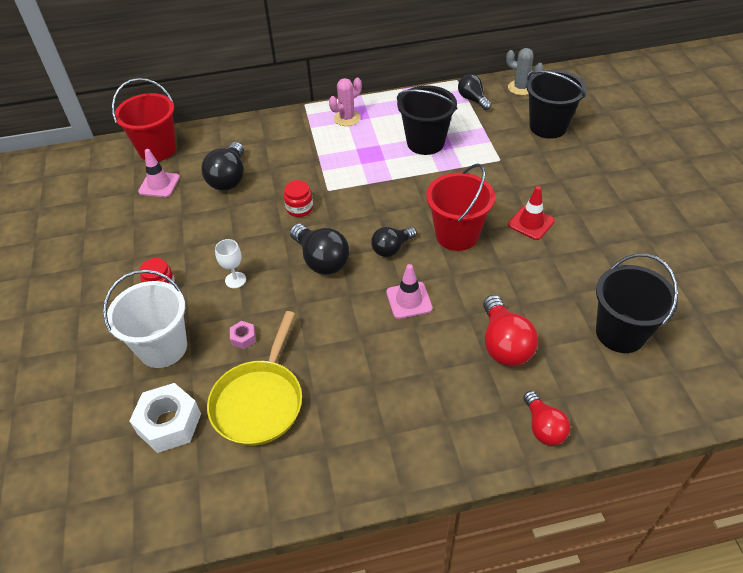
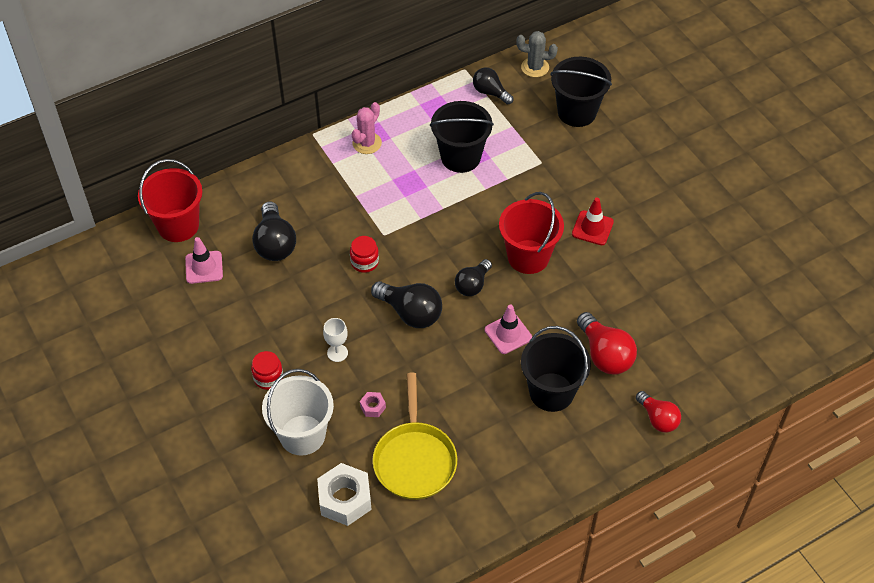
camera: 20 degrees left, 5 degrees up
(620, 333) = (698, 320): black bucket -> black bucket (551, 392)

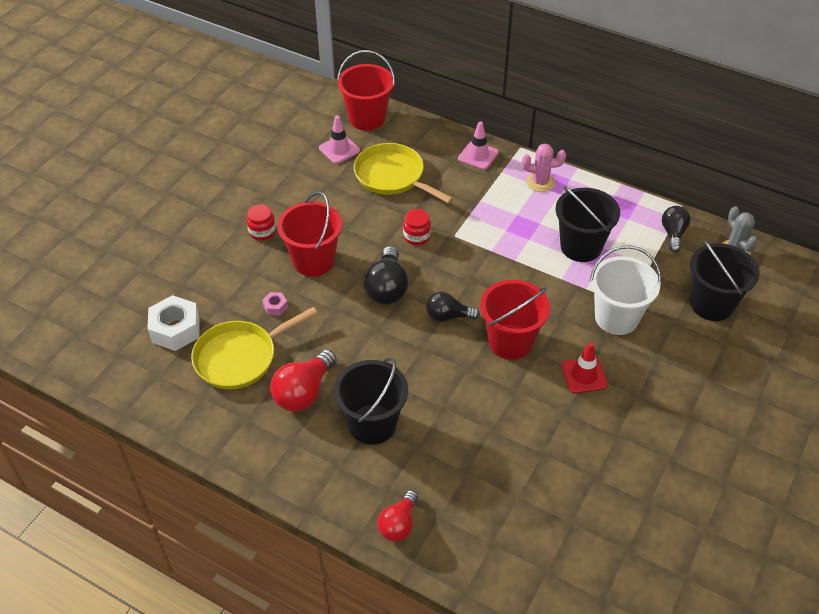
camera: 60 degrees right, 5 degrees down
(275, 243) = (392, 176): black light bulb -> yellow pan
(302, 435) = (221, 276): white bucket -> white bucket (616, 317)
(337, 353) = (314, 261): white goblet -> red bucket
(508, 334) = (414, 364): pink traffic cone -> pink traffic cone (478, 155)
(605, 355) = (443, 448): red light bulb -> red light bulb (304, 392)

